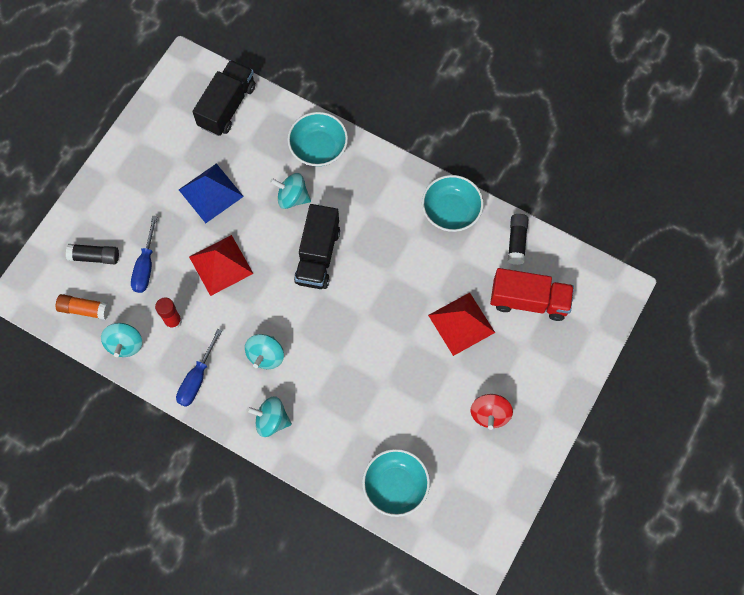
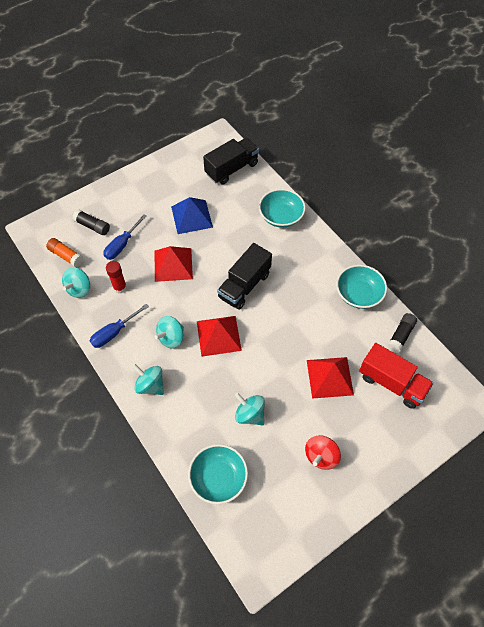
camera: 25 degrees right, 10 degrees down
(292, 197) = (246, 241): turquoise spinning top -> turquoise spinning top (249, 414)
(318, 329) = (218, 335): none -> red pyramid

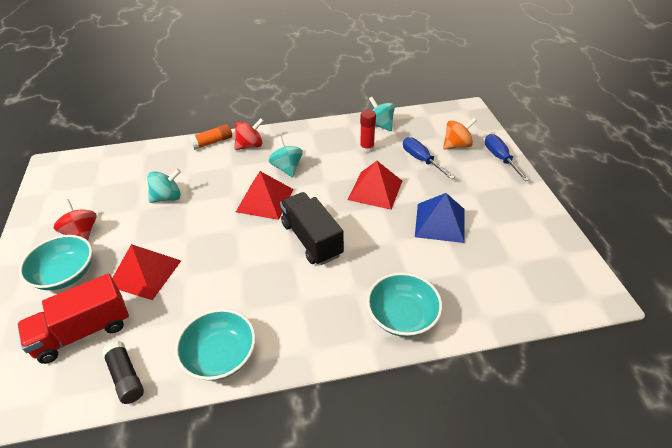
camera: 115 degrees right, 15 degrees down
(66, 256) = (424, 124): orange glue stick -> orange glue stick (212, 142)
(92, 226) = (457, 145): black glue stick -> orange spinning top
(113, 333) = (318, 136): blue screwdriver -> blue screwdriver (499, 158)
(150, 385) = (250, 145): turquoise spinning top -> red spinning top
(218, 478) = (136, 163): turquoise bowl -> turquoise bowl (65, 274)
(231, 169) = (517, 289): black truck -> none

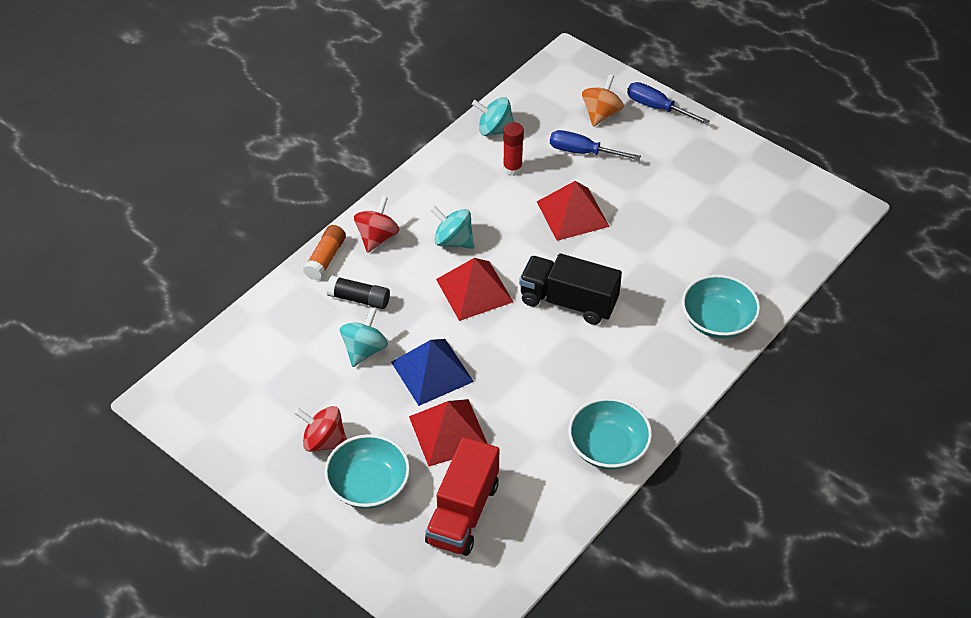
camera: 40 degrees left, 5 degrees up
(126, 377) = (551, 515): black glue stick -> black glue stick (359, 299)
(440, 222) = (666, 213): blue pyramid -> blue pyramid (432, 371)

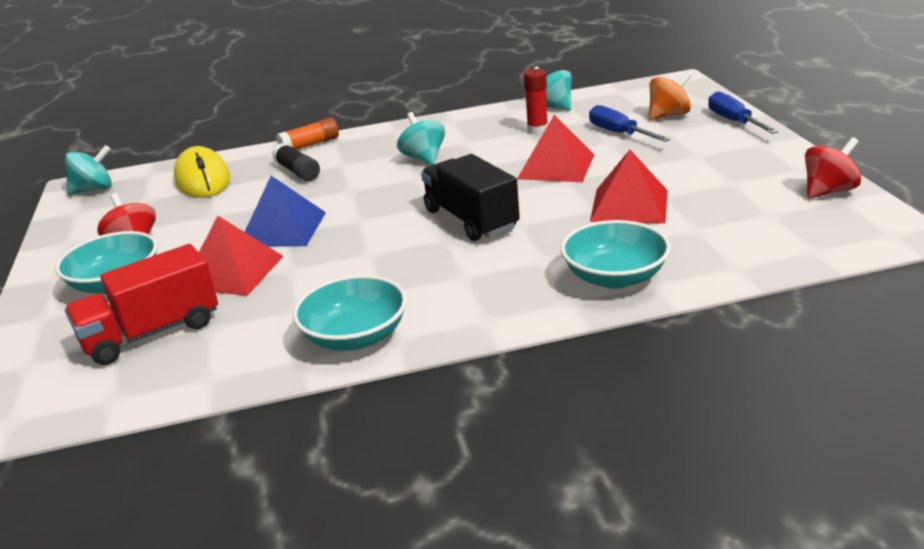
camera: 40 degrees right, 20 degrees down
(279, 342) = (203, 179): none -> yellow mouse
(364, 350) = (253, 201): turquoise spinning top -> turquoise spinning top (94, 189)
(377, 237) = (366, 143): red spinning top -> red spinning top (828, 191)
(474, 290) = (396, 190): red pyramid -> red pyramid (629, 205)

